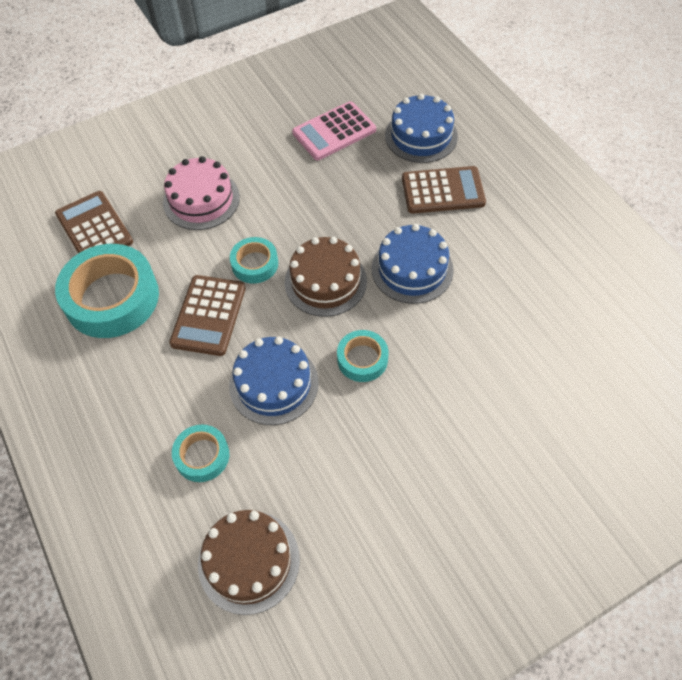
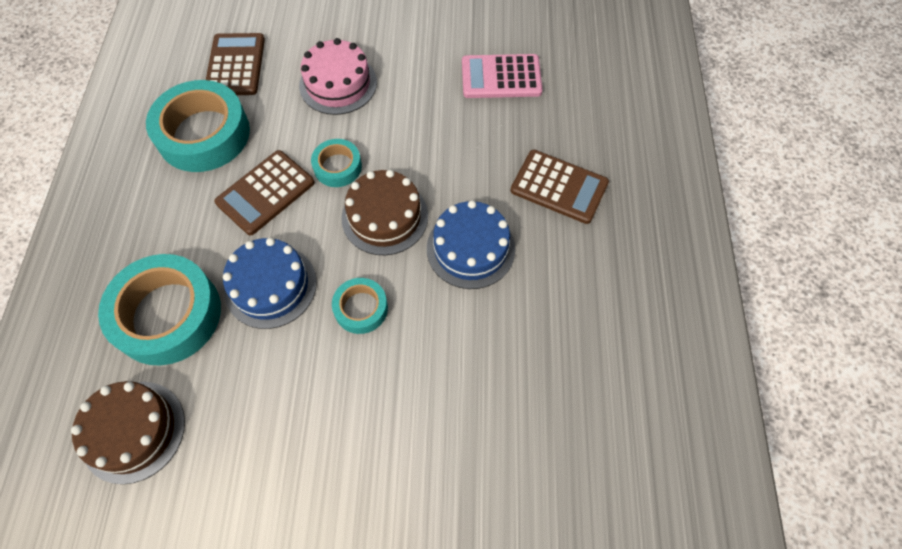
camera: 30 degrees right, 5 degrees up
(202, 456) = (168, 315): turquoise tape -> turquoise tape, size x1.95
(421, 136) = (580, 121): blue cake -> none

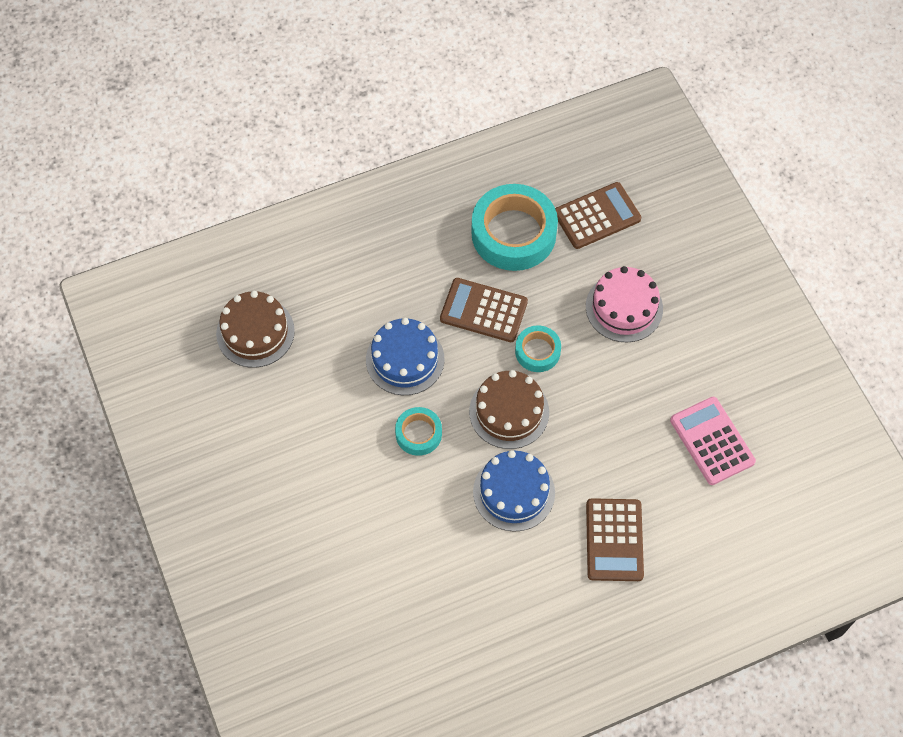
camera: 65 degrees right, 0 degrees up
(168, 315) = (347, 302): turquoise tape -> none

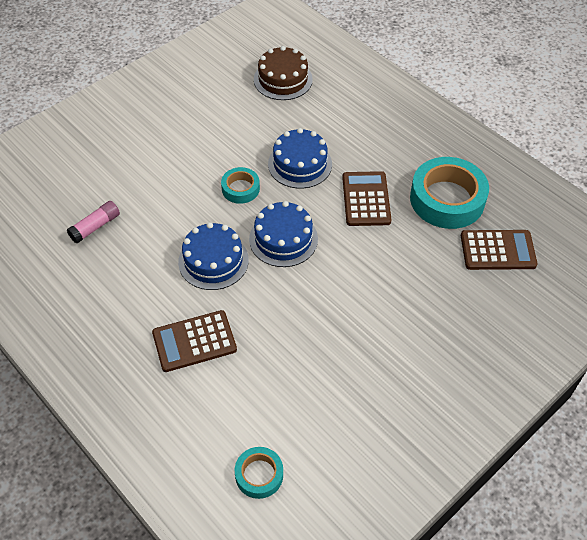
camera: 70 degrees right, 10 degrees down
(416, 609) = (95, 227): none -> pink glue stick
(509, 412) = (283, 239): brown cake -> blue cake
(537, 351) = (346, 243): turquoise tape -> turquoise tape (259, 475)
(597, 216) = (497, 250): brown calculator -> brown calculator turned 45 degrees counterclockwise
(624, 307) = (419, 292): pink cake -> none
(712, 441) = (318, 394): pink calculator -> none

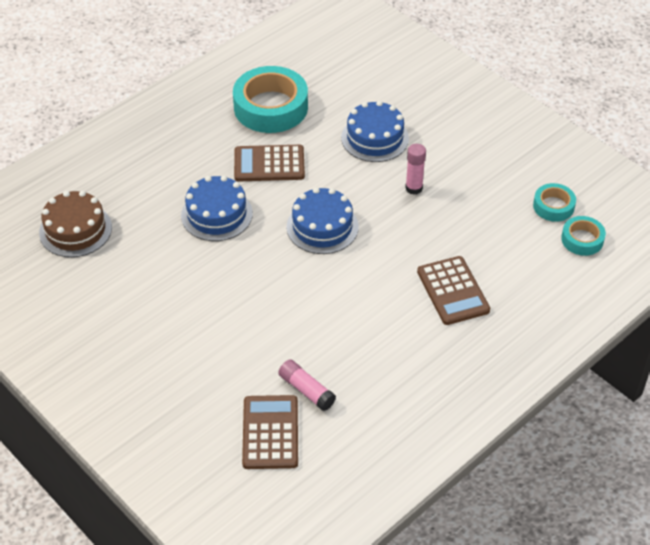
camera: 90 degrees left, 5 degrees down
(213, 261) = (352, 281): blue cake -> blue cake (375, 138)
(240, 189) = (251, 263): turquoise tape -> turquoise tape (553, 206)
(337, 315) = (414, 188): none -> pink glue stick
(497, 250) = (333, 79): brown calculator -> brown calculator (270, 432)

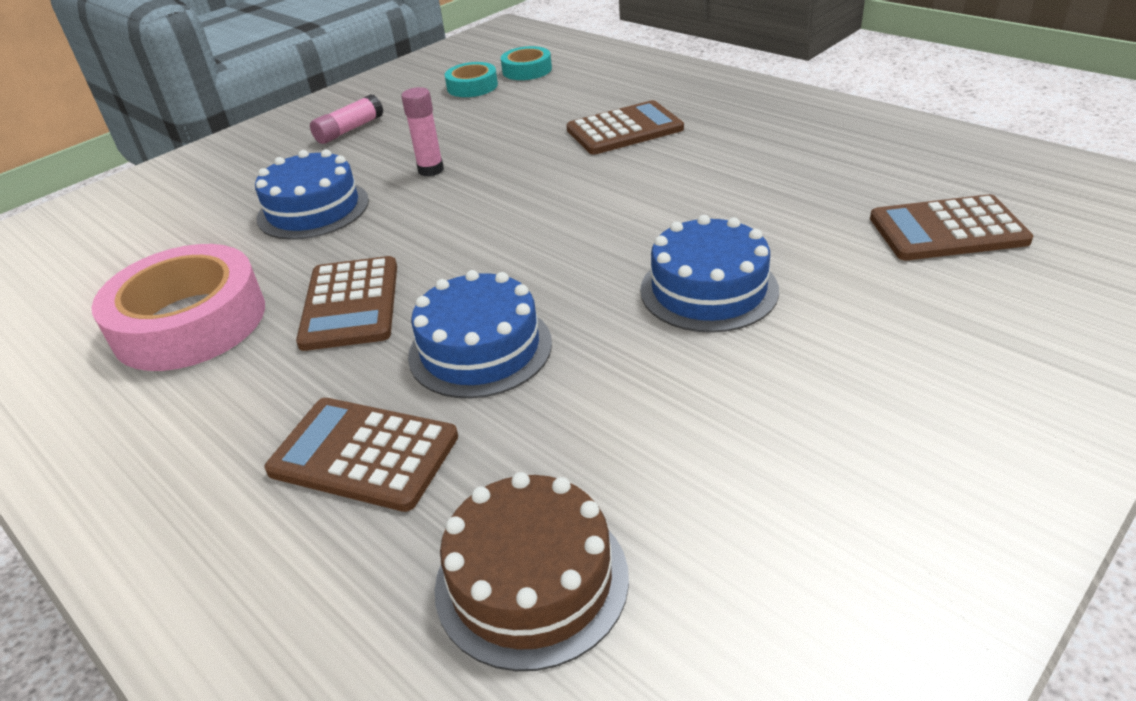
camera: 90 degrees left, 10 degrees down
(156, 179) = (364, 454): none -> brown calculator
(271, 107) = (190, 322): turquoise tape -> pink tape
(306, 390) = (849, 210): pink glue stick -> pink glue stick (349, 130)
(322, 227) = (511, 233): blue cake -> blue cake (708, 289)

